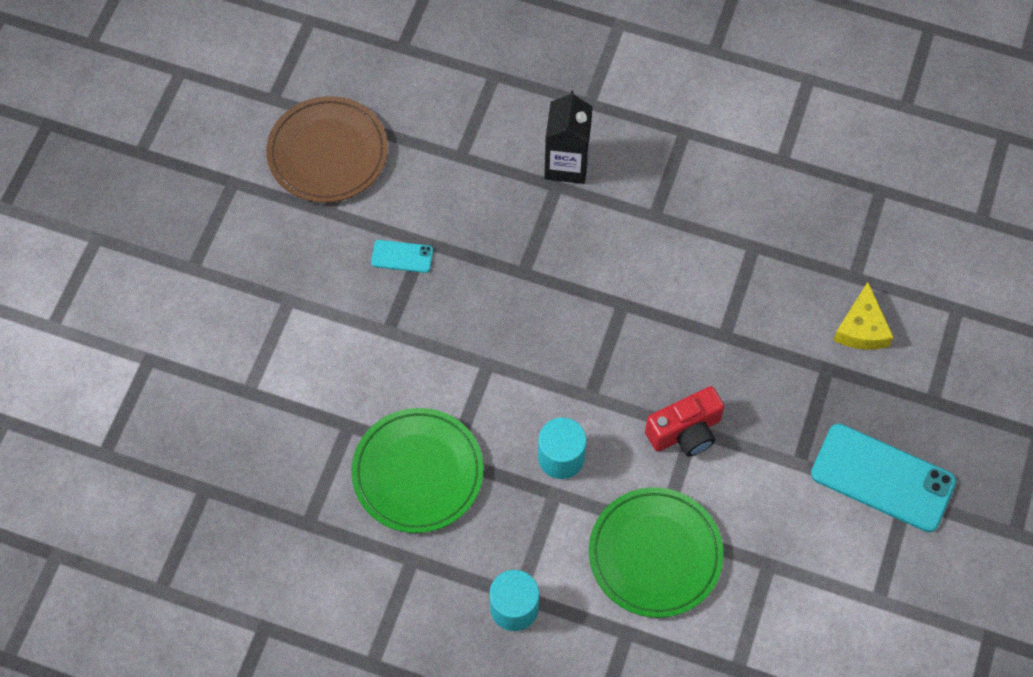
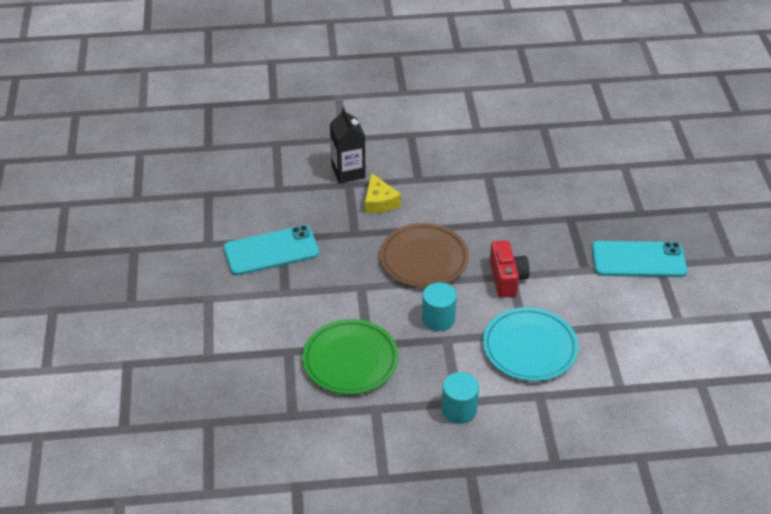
camera: 25 degrees left, 20 degrees down
(328, 153) = (190, 214): brown plate -> brown plate (424, 259)
(402, 256) = (271, 251): turquoise phone -> turquoise phone, size x2.14
(655, 554) = (530, 347): green plate -> turquoise plate
(685, 432) = (507, 278): red camera -> red camera turned 45 degrees counterclockwise
(861, 328) = (576, 193): yellow cheese -> yellow cheese (379, 201)

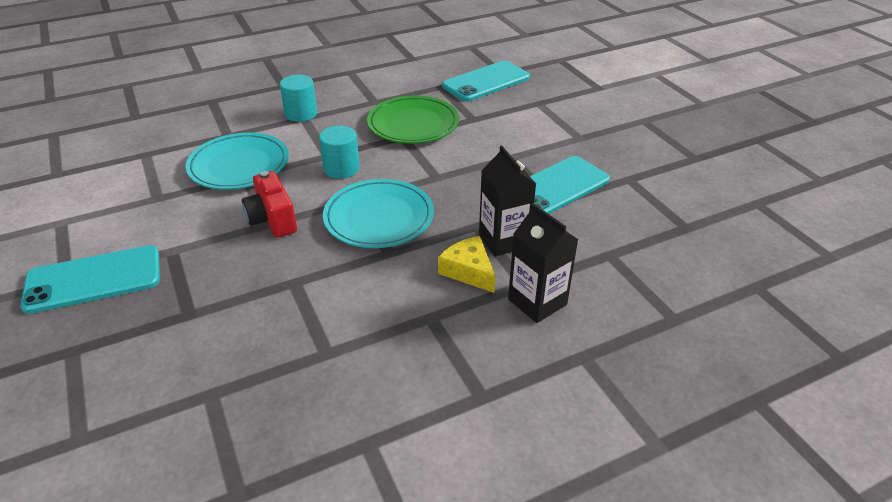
camera: 160 degrees right, 5 degrees down
(237, 409) = (486, 82): none -> turquoise phone
(342, 217) = (503, 240): none -> black carton
(424, 259) = (379, 218): brown plate -> turquoise plate

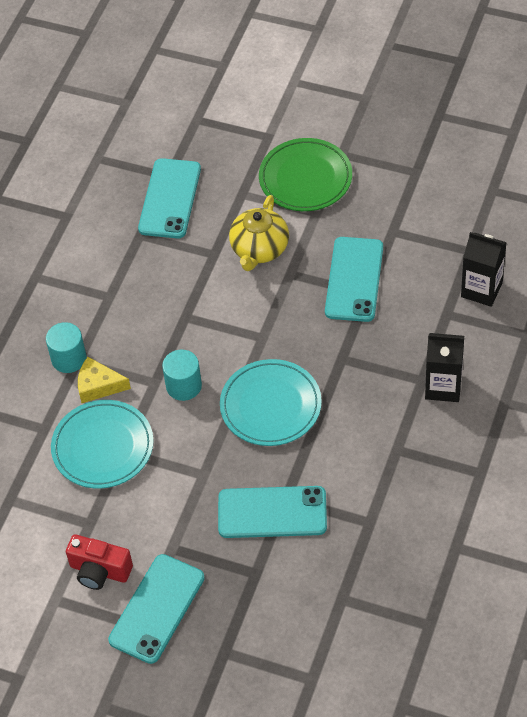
camera: 40 degrees left, 15 degrees up
(269, 283) = (272, 512): none -> turquoise phone
(272, 220) = (202, 468): red camera -> red camera (99, 571)
(413, 124) = (175, 297): green plate -> green plate (305, 178)
(468, 271) = (379, 398): yellow cheese -> yellow cheese (98, 386)
(503, 240) = (372, 356): black carton -> black carton (481, 289)
(508, 133) = (259, 249): none -> yellow teapot

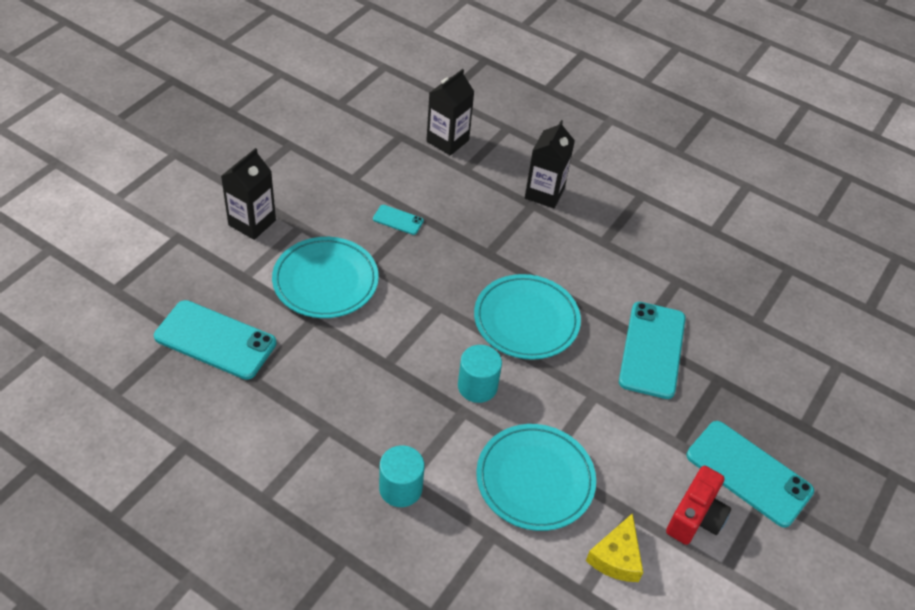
camera: 85 degrees left, 5 degrees down
(98, 386) = (450, 466): yellow cheese -> yellow cheese (616, 557)
(259, 249) = (325, 281): yellow teapot -> turquoise plate
(305, 178) = (252, 222): green plate -> black carton
(354, 279) = (398, 220): turquoise phone -> turquoise phone, size x0.47

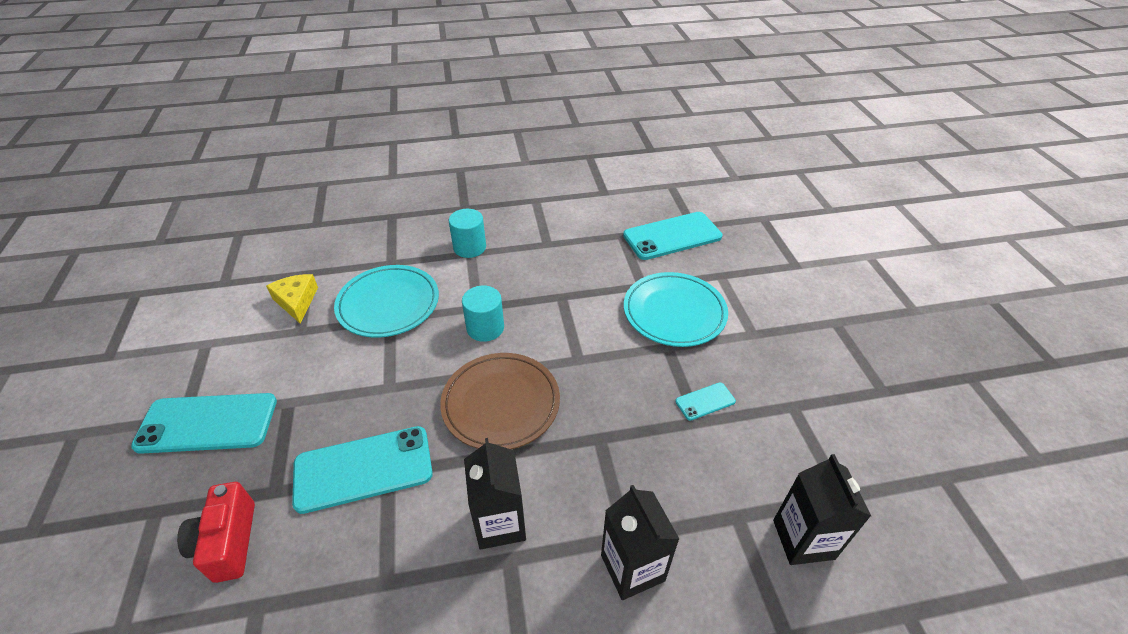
camera: 140 degrees right, 5 degrees down
(252, 222) = (781, 309): black carton -> black carton (500, 523)
(526, 320) = (501, 403): turquoise plate -> brown plate
(652, 350) = (363, 469): turquoise phone -> turquoise phone turned 75 degrees counterclockwise
(695, 517) = (246, 360): red camera -> red camera (228, 542)

